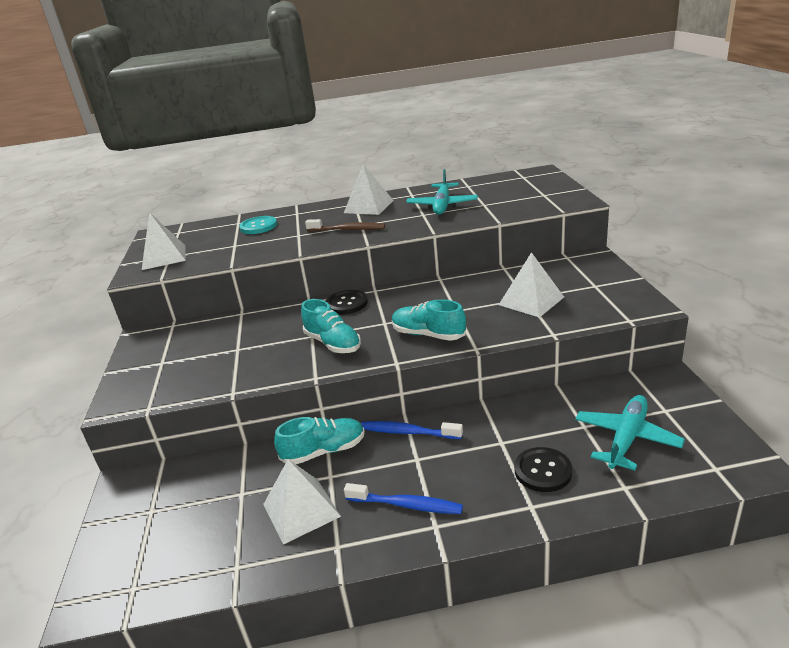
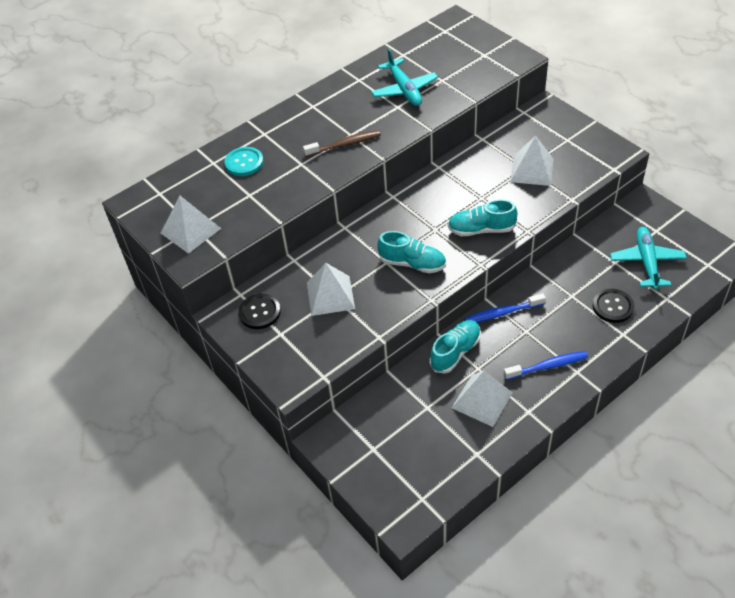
camera: 30 degrees left, 20 degrees up
(347, 303) = (382, 219): black button -> black button (259, 312)
(368, 206) = (331, 107): white pyramid -> white pyramid (330, 295)

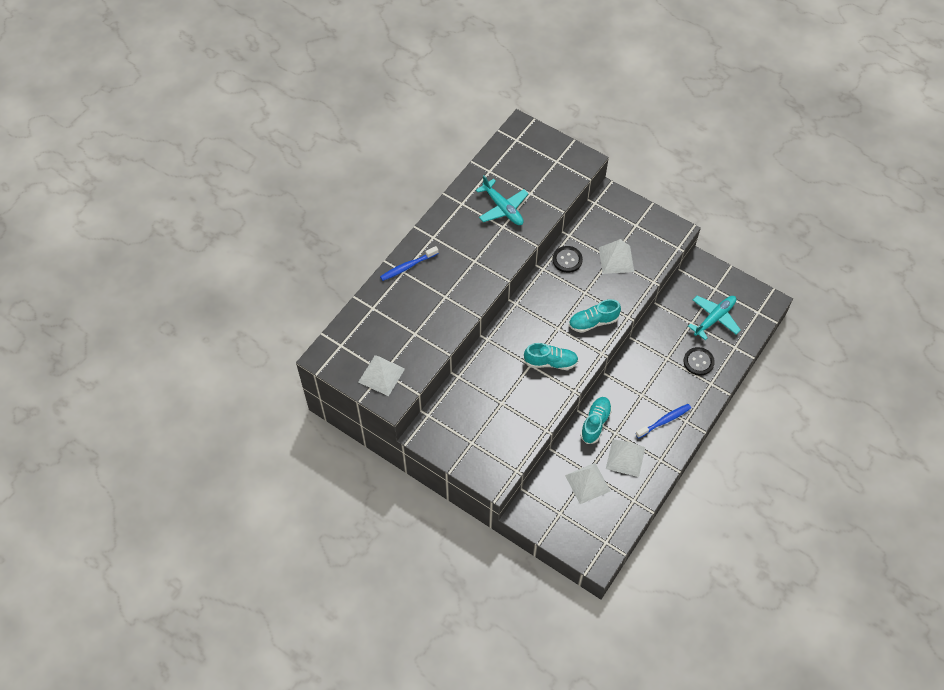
camera: 20 degrees left, 10 degrees up
(244, 162) = (398, 303): turquoise button -> none
(259, 312) = (449, 427): black button -> black button (567, 260)
(330, 295) = (498, 402): white pyramid -> white pyramid (587, 483)
(345, 144) = (473, 272): brown toothbrush -> none
(502, 313) = (620, 383): blue toothbrush -> blue toothbrush (407, 266)
(647, 262) = (714, 318): turquoise plane -> turquoise plane turned 60 degrees clockwise

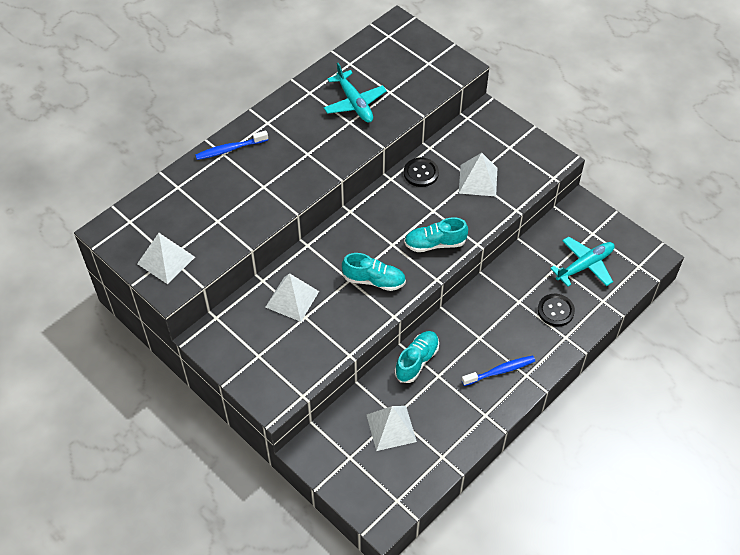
camera: 10 degrees right, 5 degrees down
(625, 458) = (443, 406): white pyramid -> white pyramid (292, 299)

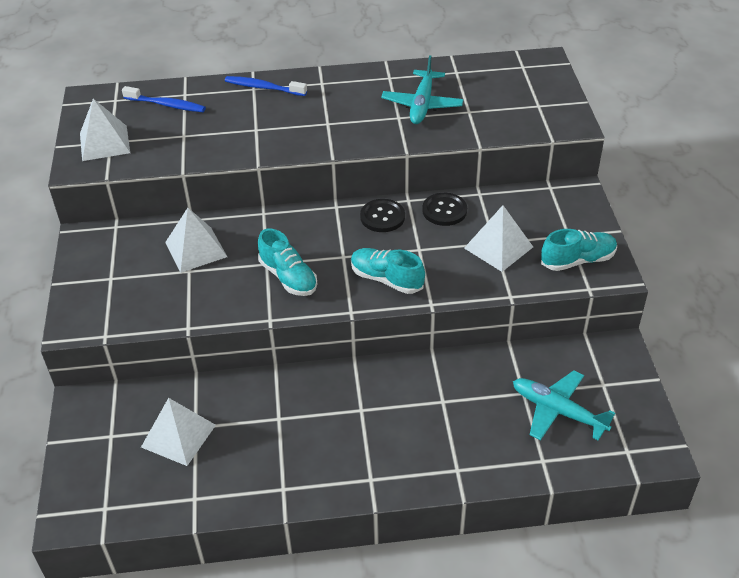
camera: 40 degrees right, 10 degrees down
(417, 361) = (273, 391): turquoise shoe -> turquoise shoe (577, 260)
(500, 371) = (347, 456): blue toothbrush -> blue toothbrush (167, 105)
(555, 311) = (474, 436): black button -> black button (382, 217)
(584, 265) = (558, 411): turquoise plane -> turquoise plane turned 150 degrees counterclockwise

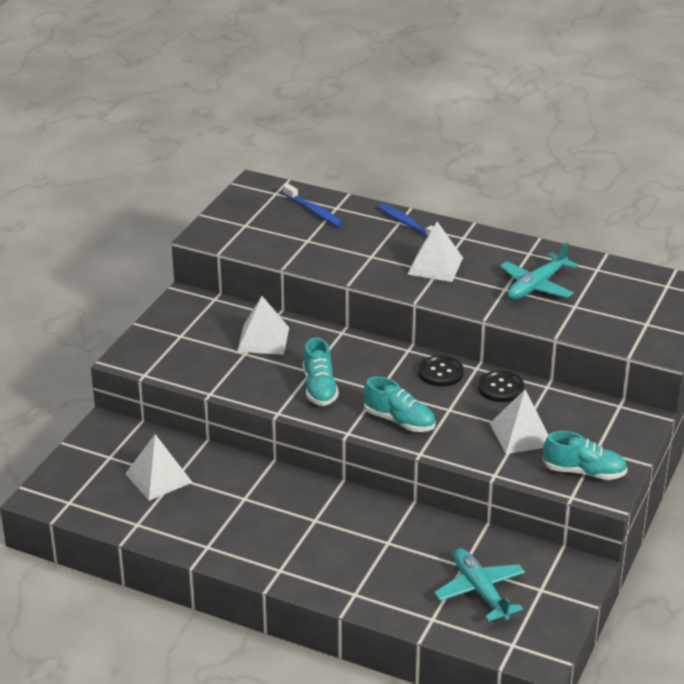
camera: 30 degrees right, 10 degrees down
(104, 143) = (239, 224): white pyramid -> white pyramid (435, 266)
(386, 279) = (399, 421): turquoise shoe -> turquoise shoe turned 150 degrees clockwise

